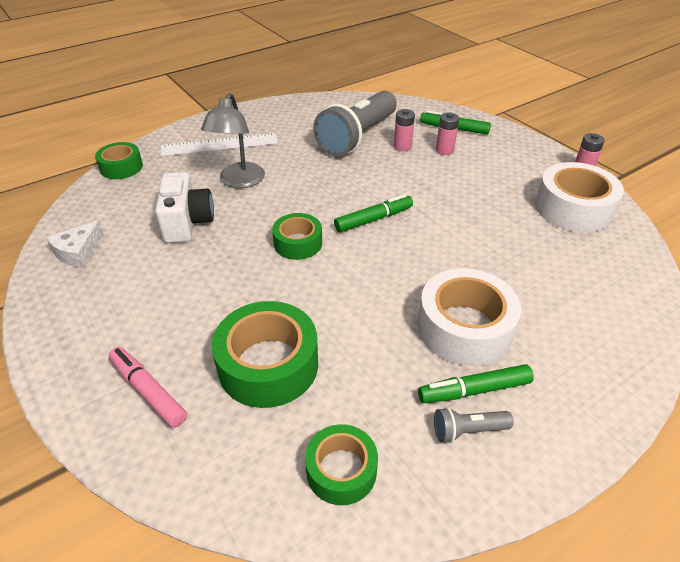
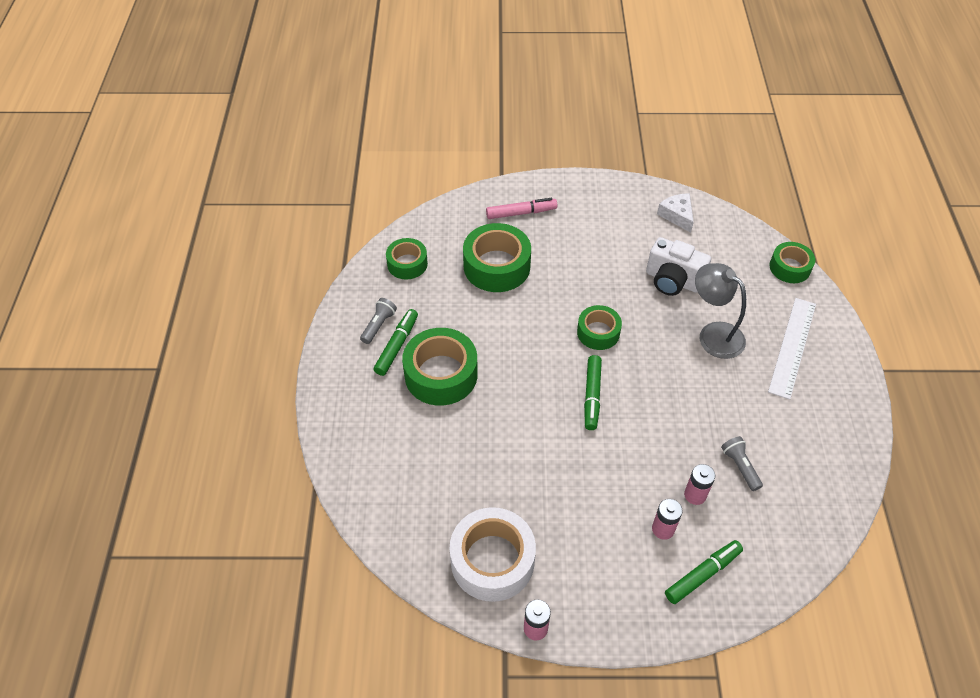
camera: 125 degrees right, 10 degrees up
(357, 137) = (740, 467): grey flashlight -> grey flashlight, size x0.41
(464, 328) = (441, 374): white tape -> green tape

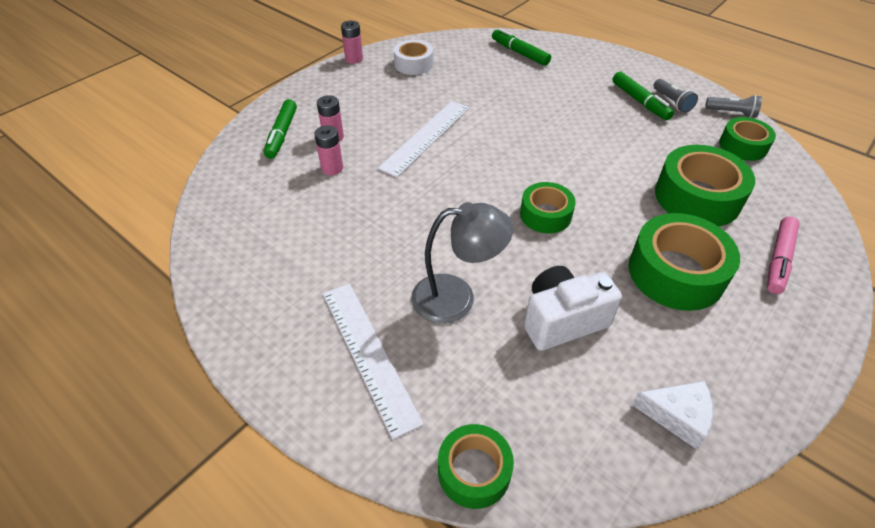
camera: 130 degrees right, 5 degrees down
(441, 374) = (588, 108): green tape -> green tape (676, 273)
(492, 560) = (413, 64): white tape -> white tape, size x0.60
(592, 396) = (481, 170): green marker -> green marker (519, 53)
(592, 460) = (426, 137): none -> white ruler
(740, 467) = (316, 208): grey flashlight -> grey flashlight (731, 113)

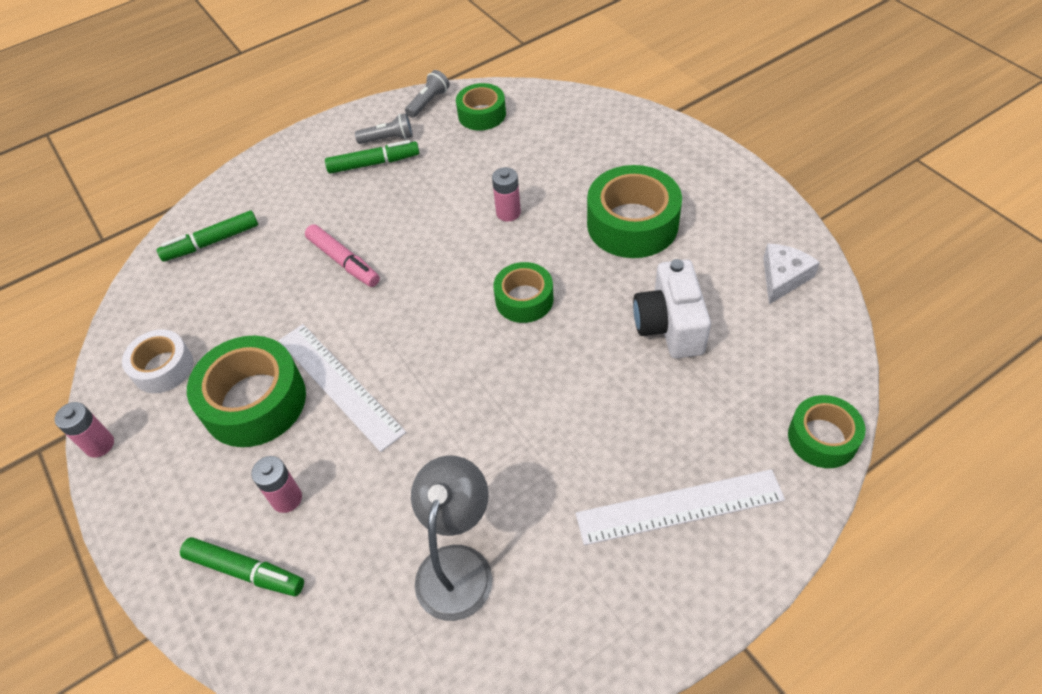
camera: 70 degrees left, 5 degrees up
(332, 168) = (355, 508): pink battery -> pink battery (508, 213)
(457, 298) = (621, 408): grey lamp -> grey lamp (458, 565)
(697, 197) = (541, 173): green tape -> green tape (254, 401)
(778, 260) = (635, 151): pink marker -> pink marker (343, 261)

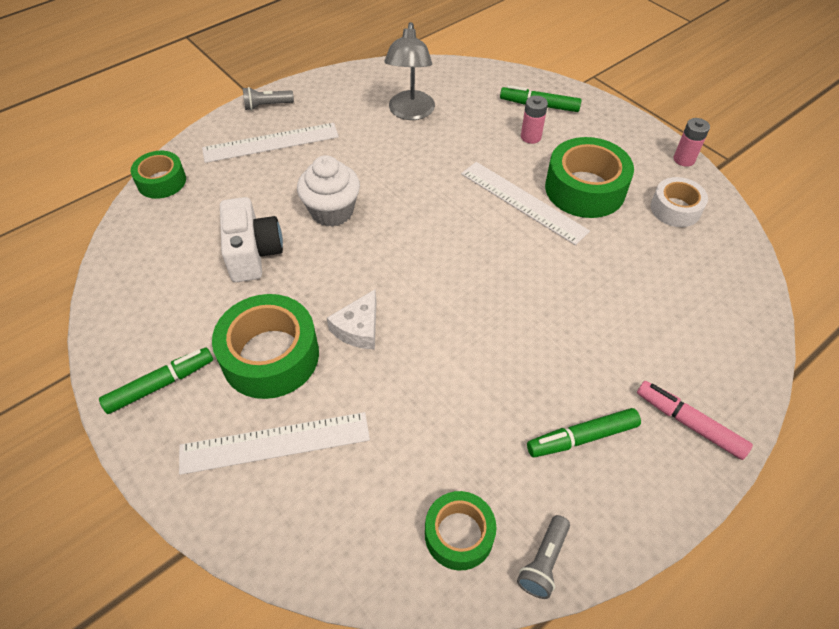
camera: 170 degrees right, 0 degrees up
(211, 242) = (714, 323): green marker -> green marker (160, 384)
(343, 261) = (564, 305): pink marker -> pink marker (689, 423)
(388, 139) = (578, 482): grey flashlight -> grey flashlight (267, 105)
(508, 213) = (404, 367): pink battery -> none
(524, 299) = (380, 273): green tape -> none
(580, 380) = (332, 211): none -> white cupcake
(618, 163) = (275, 443): none -> white ruler
(783, 277) = (138, 300): white cheese -> white cheese (358, 328)

